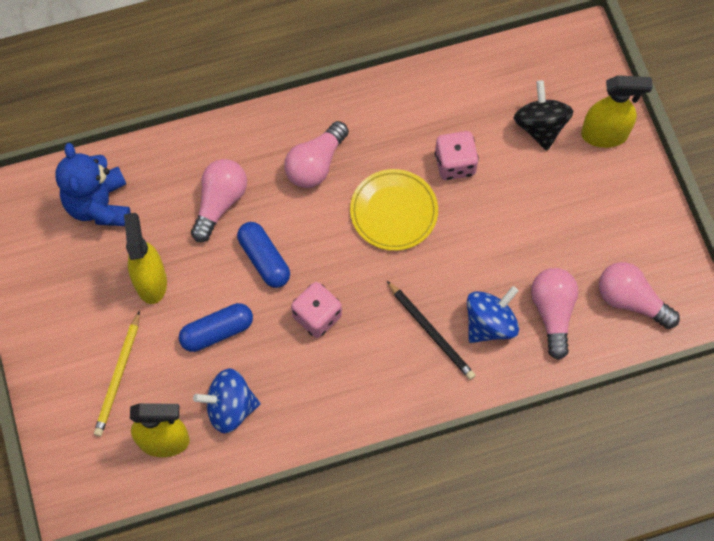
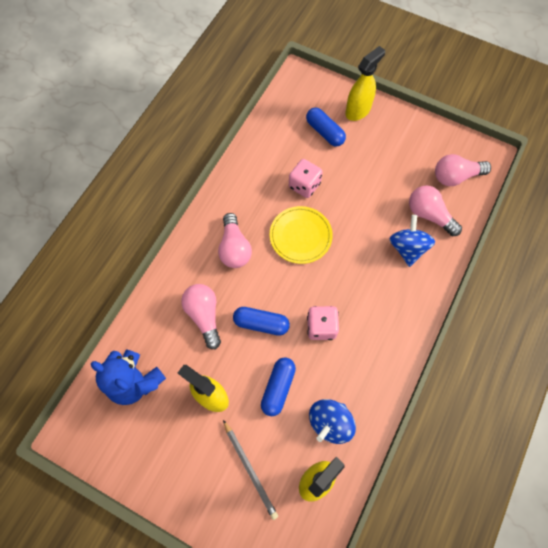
camera: 45 degrees left, 0 degrees up
(118, 376) = (250, 469): yellow pencil -> grey pencil
(431, 331) = (385, 279): black pencil -> none
(540, 126) = (325, 132): black spinning top -> blue capsule

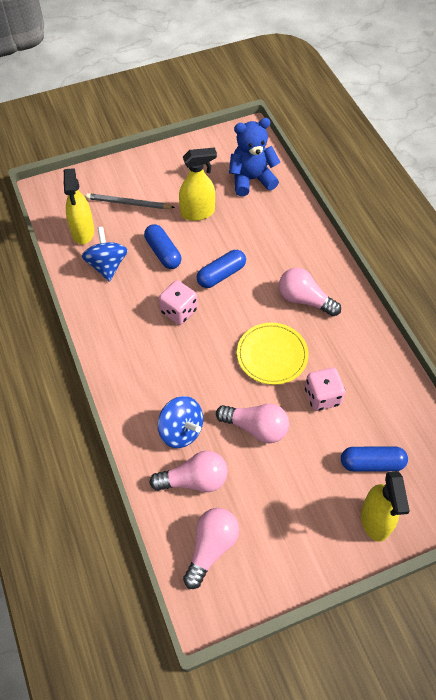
camera: 130 degrees right, 10 degrees down
(204, 316) = (263, 244): pink light bulb -> pink light bulb (256, 427)

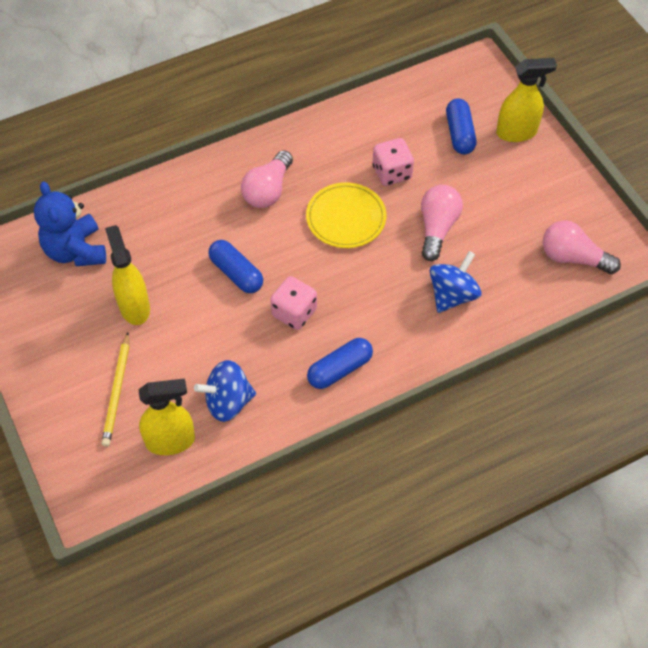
camera: 95 degrees left, 0 degrees up
(128, 203) = (117, 391): grey pencil -> yellow pencil
(163, 253) = (204, 339): blue capsule -> blue capsule (340, 369)
(194, 480) = (506, 278): pink light bulb -> none

